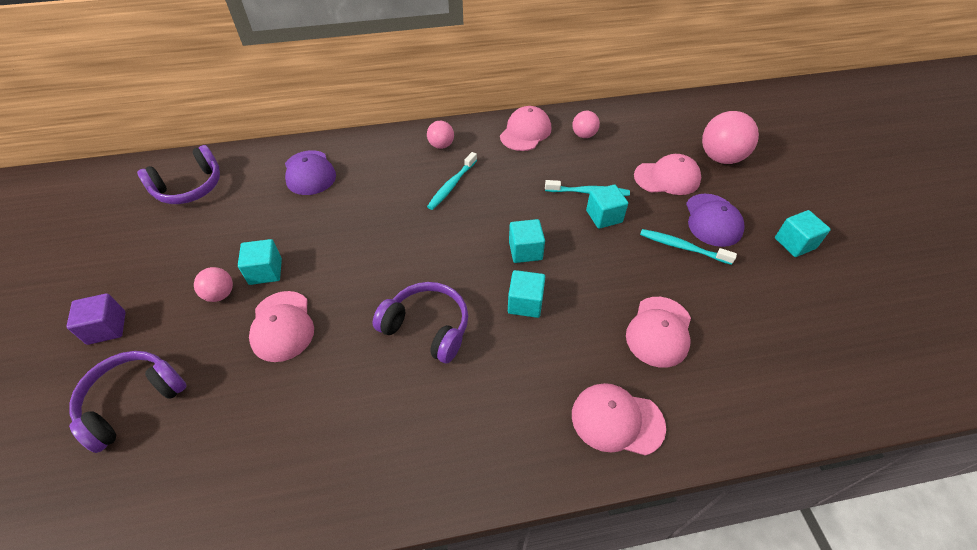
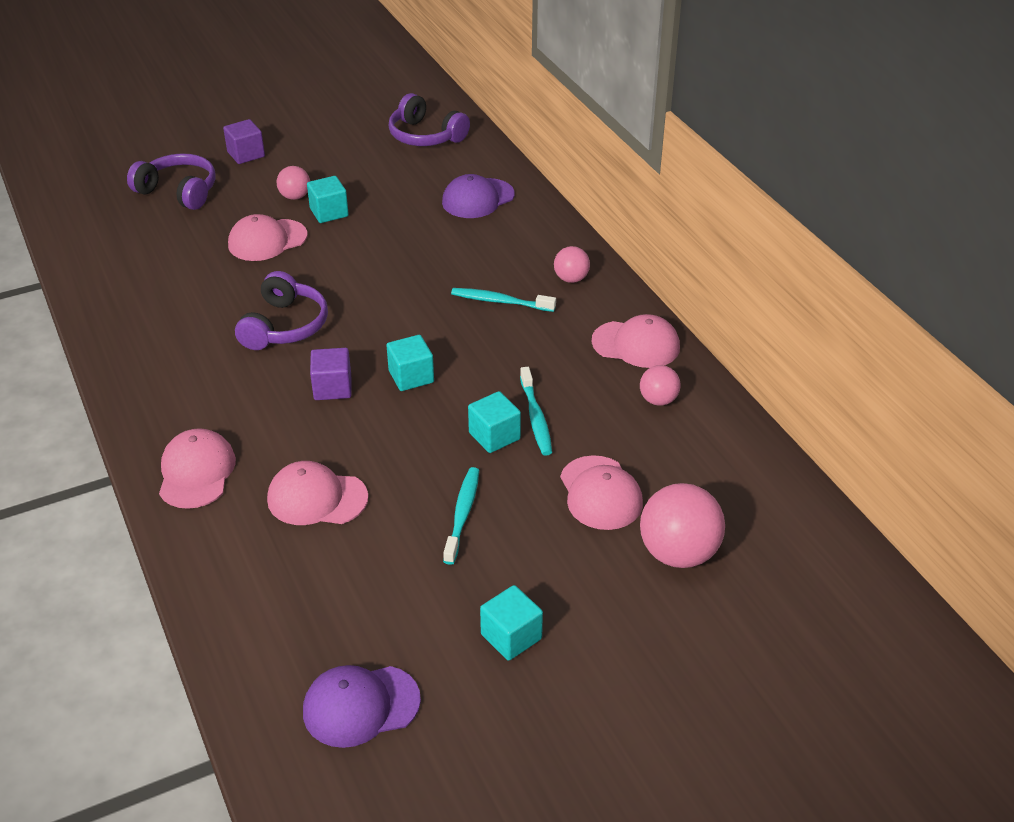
camera: 75 degrees right, 10 degrees down
(525, 303) = (332, 388): turquoise cube -> purple cube
(713, 220) = (527, 545): purple cap -> purple cap (361, 706)

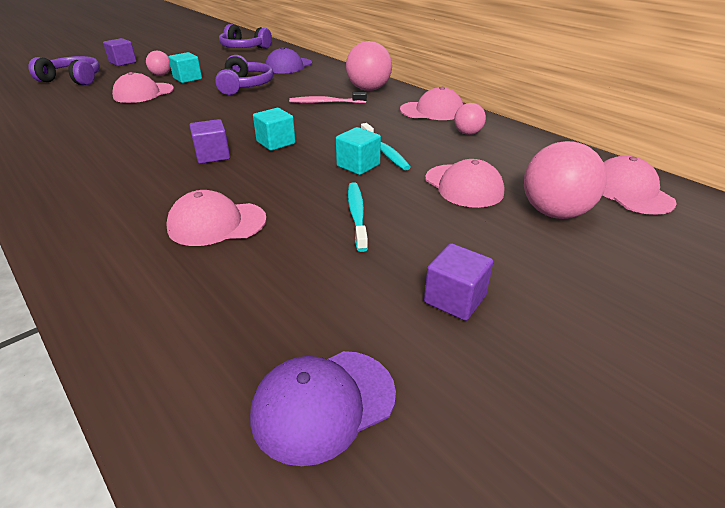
camera: 15 degrees left, 5 degrees down
(196, 472) = (92, 222): pink cap -> pink cap (629, 191)
(284, 326) = (164, 129): purple headphones -> purple headphones (245, 86)
(500, 301) = (326, 102): turquoise toothbrush -> pink toothbrush
(511, 636) = (455, 299): turquoise cube -> purple cube
(571, 279) = (368, 89): pink ball -> pink ball, size x1.81

